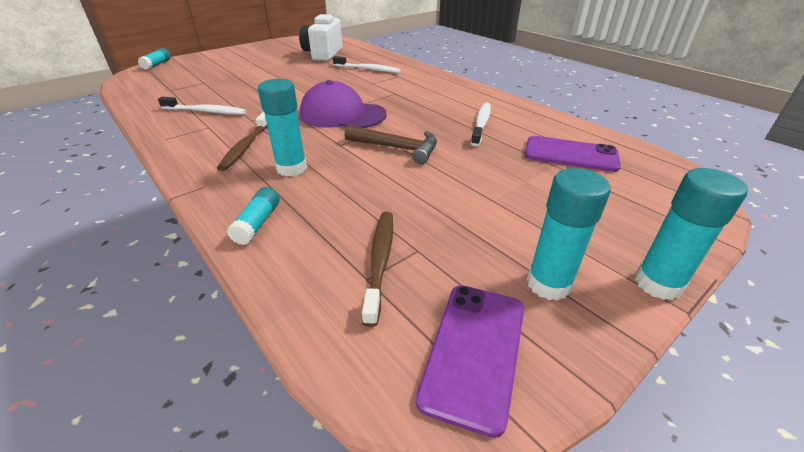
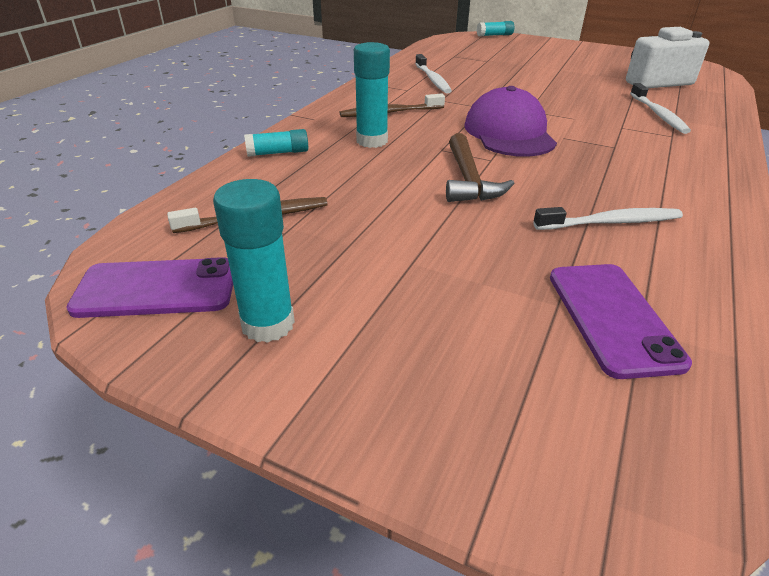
camera: 65 degrees right, 0 degrees up
(658, 283) = (310, 424): turquoise glue stick -> none

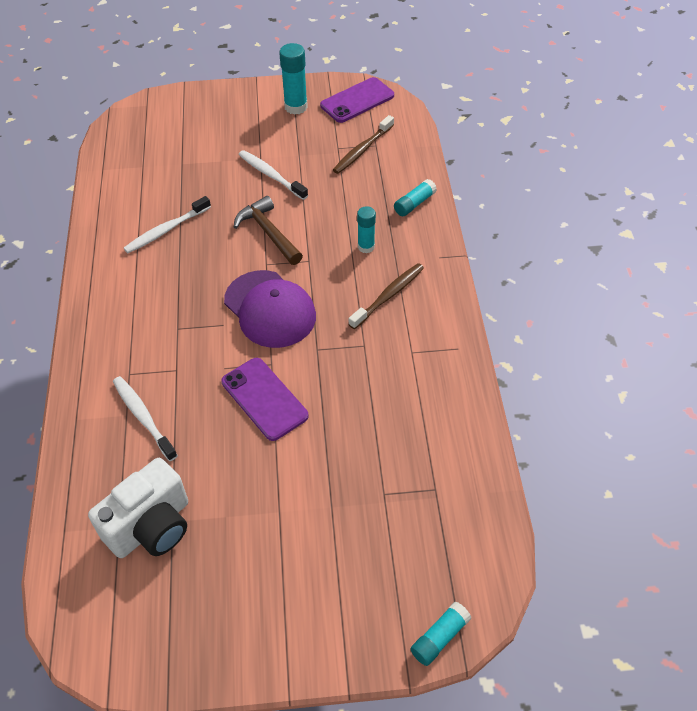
camera: 150 degrees right, 15 degrees up
(372, 141) = (366, 247): turquoise glue stick -> turquoise glue stick, size x0.64
(432, 79) = (405, 391): white toothbrush -> white toothbrush (271, 175)
(612, 317) = (156, 166): purple phone -> purple phone (264, 399)

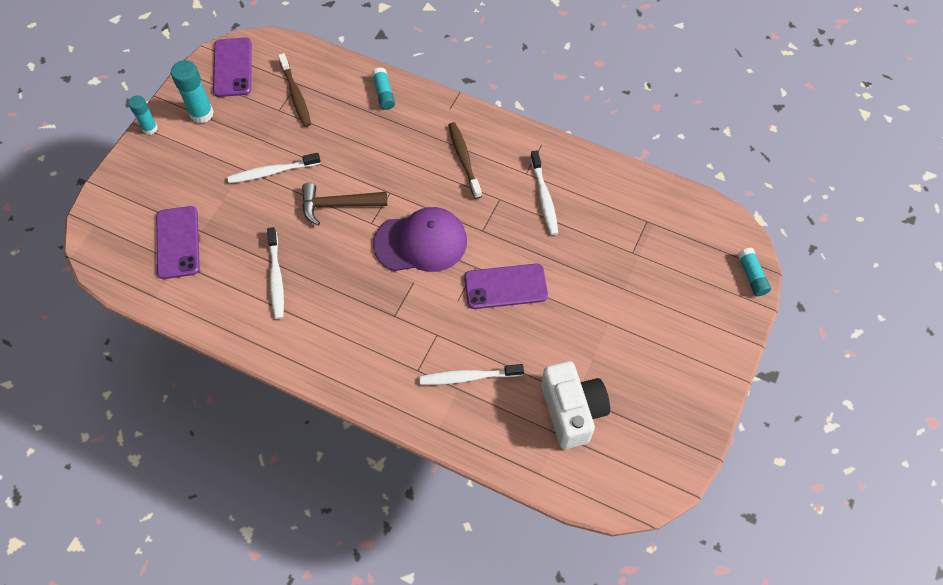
camera: 60 degrees left, 10 degrees up
(161, 156) = (178, 242): none -> purple phone
(366, 247) = (404, 148): turquoise glue stick -> turquoise glue stick (150, 128)
(393, 381) = (544, 197): none -> white toothbrush

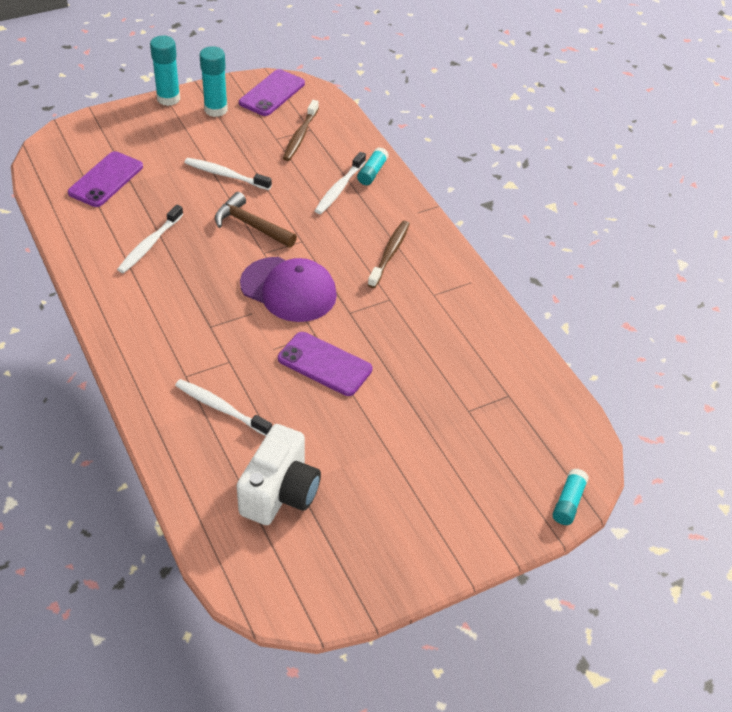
camera: 35 degrees right, 15 degrees down
(150, 128) = (168, 98): turquoise glue stick -> turquoise glue stick, size x1.57
(544, 197) = (430, 321): white toothbrush -> white toothbrush (339, 188)

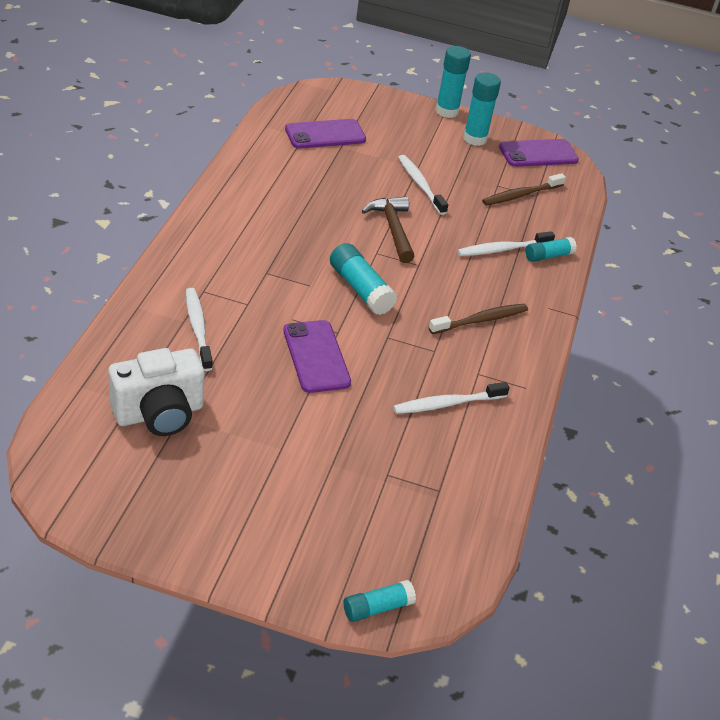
camera: 40 degrees right, 5 degrees down
(149, 244) = (298, 193): white toothbrush -> white toothbrush (447, 404)
(288, 289) = (360, 289): purple cap -> turquoise glue stick

